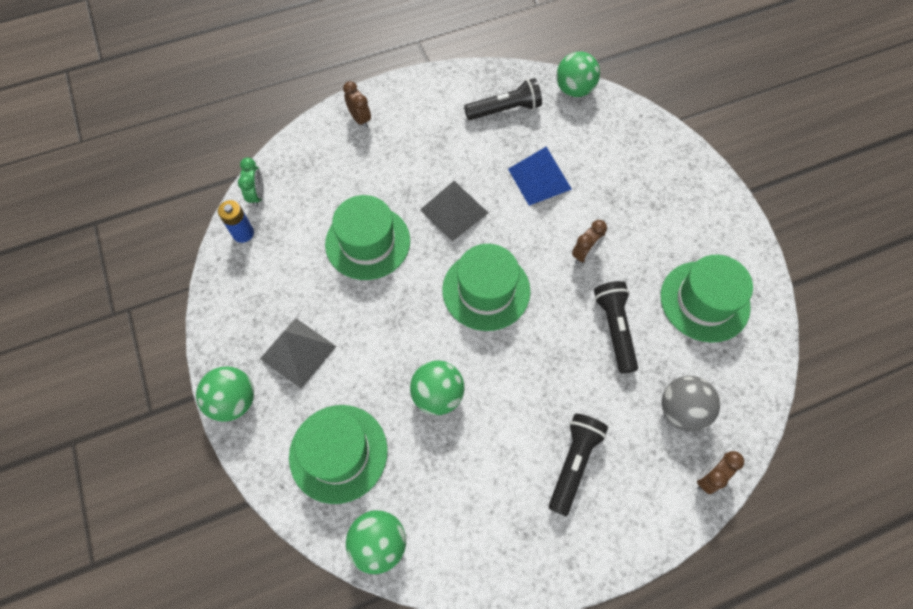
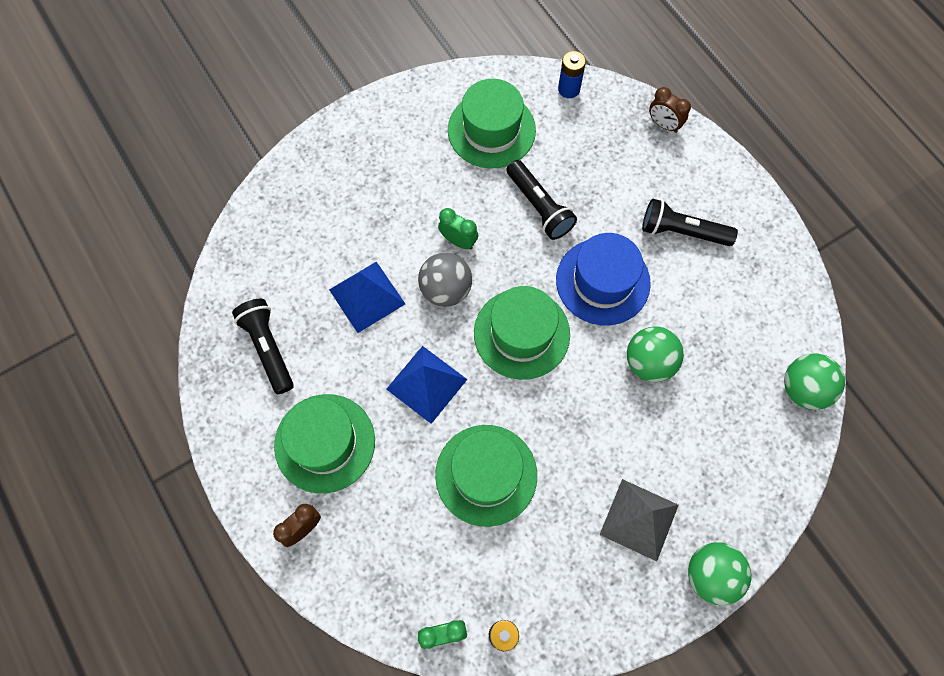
camera: 100 degrees left, 5 degrees up
(338, 453) = (733, 447): green hat -> green hat (325, 443)
(454, 211) = (426, 384): grey pyramid -> blue pyramid
(527, 371) = (603, 281): none -> blue hat
(574, 90) = (228, 272): green ball -> none
(584, 254) = (458, 241): brown clock -> green clock
(614, 329) = (539, 207): black flashlight -> black flashlight turned 105 degrees counterclockwise
(681, 410) = (608, 146): grey ball -> grey ball (446, 290)
(755, 385) = (569, 89): none -> blue battery

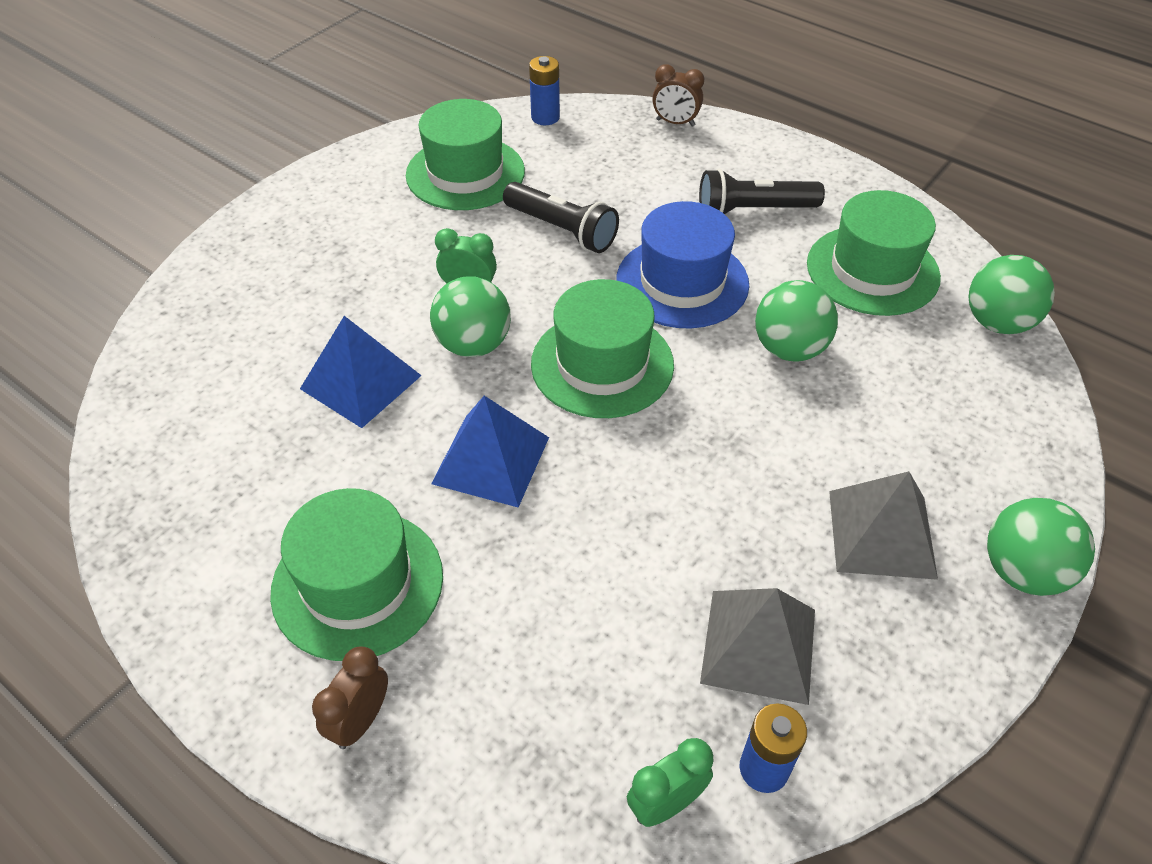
camera: 20 degrees left, 20 degrees down
(268, 348) = (225, 485): black flashlight -> none
(446, 290) = (473, 345): grey ball -> green ball
(486, 475) = (631, 547): green hat -> green hat (872, 270)
(532, 564) = (759, 645): none -> grey pyramid

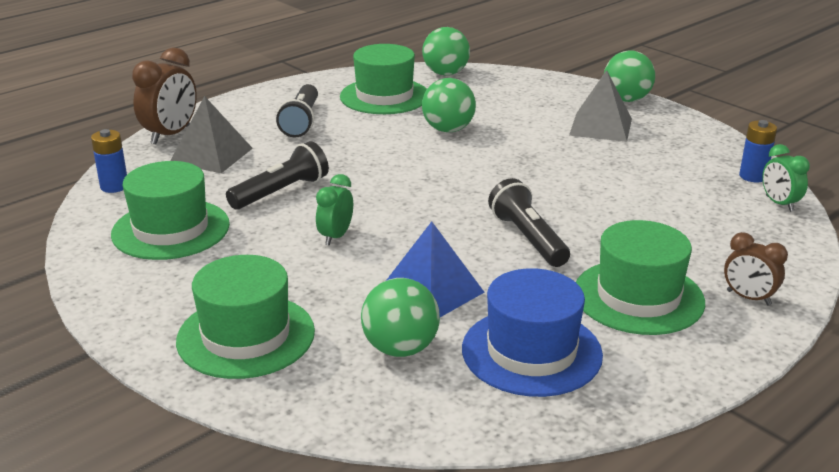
camera: 80 degrees left, 20 degrees down
(473, 345) = (404, 238): green ball -> green ball (400, 348)
(491, 460) = (528, 238): blue pyramid -> black flashlight
(602, 364) = (443, 190): green hat -> green hat (246, 336)
(675, 123) = (171, 135): brown clock -> brown clock, size x1.63
(682, 282) = (367, 154): blue hat -> blue hat (531, 352)
(759, 645) = (677, 168): grey pyramid -> grey pyramid (211, 155)

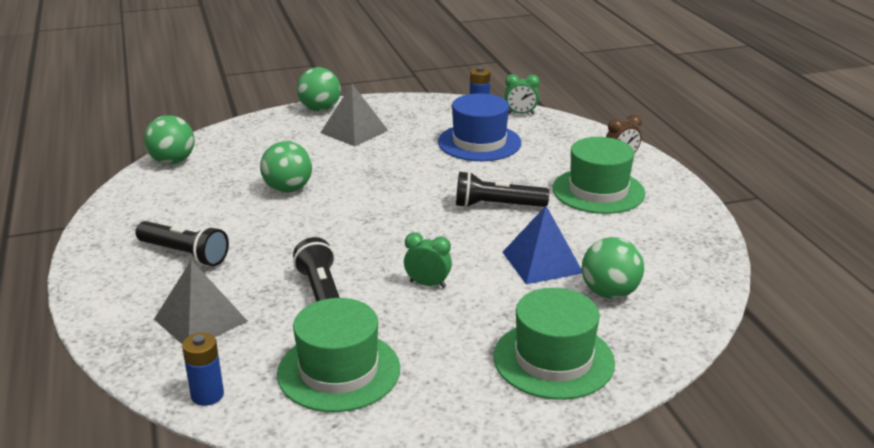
camera: 65 degrees left, 0 degrees up
(171, 135) = (119, 338): brown clock -> none
(335, 236) = (427, 284): green clock -> green clock turned 150 degrees clockwise
(384, 96) = (183, 200): green hat -> none
(531, 352) = (640, 245): blue hat -> blue hat (479, 142)

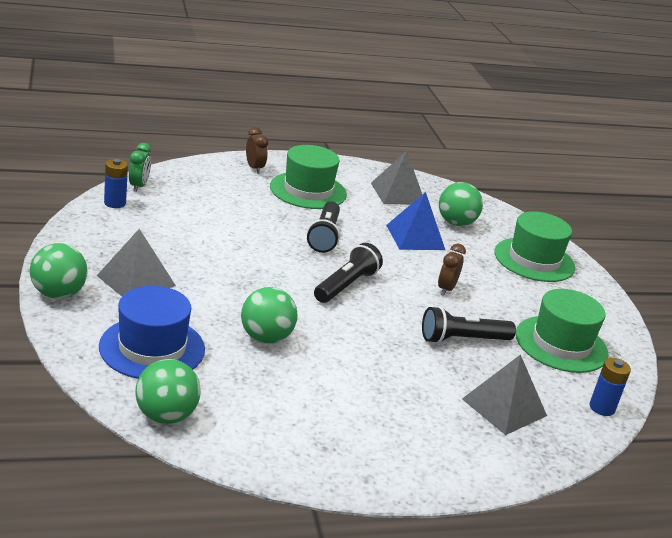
camera: 90 degrees left, 0 degrees up
(184, 254) = (392, 413): black flashlight -> black flashlight (346, 285)
(427, 284) = (446, 289): green clock -> brown clock
(479, 142) = (196, 219): blue hat -> blue hat (152, 348)
(653, 248) = (398, 193): none -> grey pyramid

